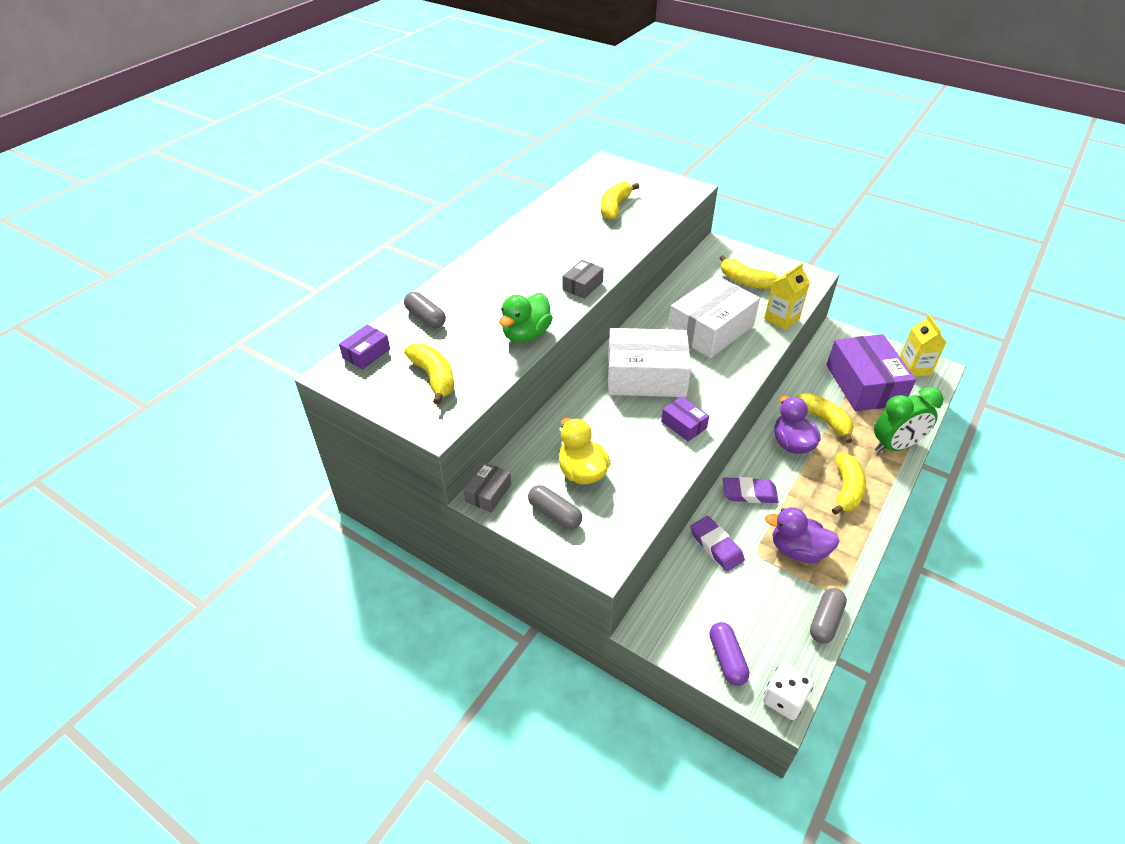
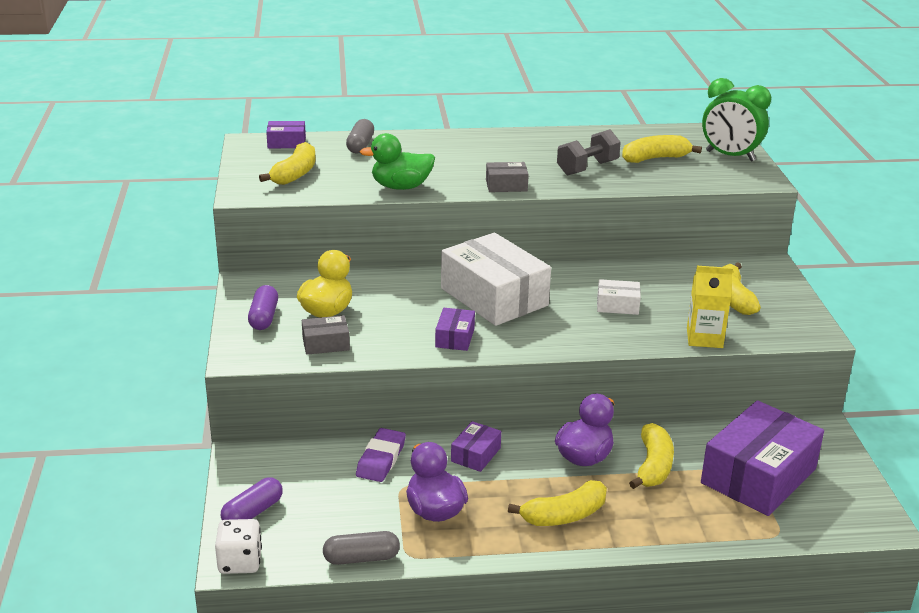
camera: 50 degrees right, 15 degrees down
(488, 493) = (251, 281): grey box -> grey box (325, 343)
(554, 514) = (263, 317): grey capsule -> purple capsule
(596, 239) = (587, 168): none -> grey dumbbell
(710, 330) = (617, 305): white box -> white box, size x0.45
(749, 493) = (475, 454): purple eraser -> purple box
(895, 446) = (683, 530): green clock -> green clock (730, 156)
(914, 368) = (850, 504): yellow carton -> none

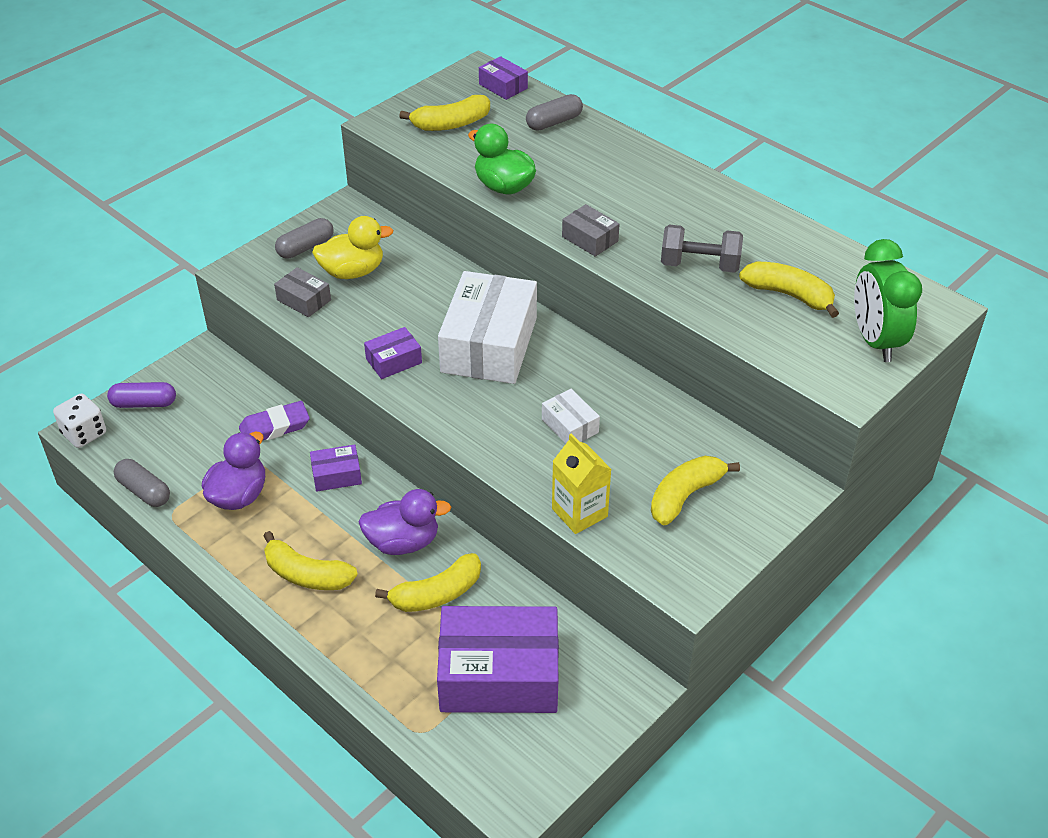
camera: 50 degrees right, 15 degrees up
(263, 317) = (305, 247): purple capsule -> grey capsule

